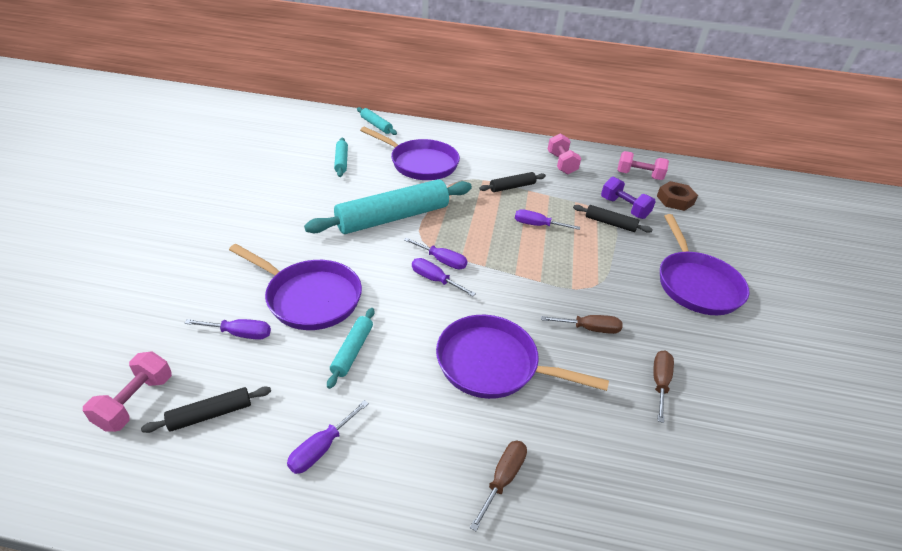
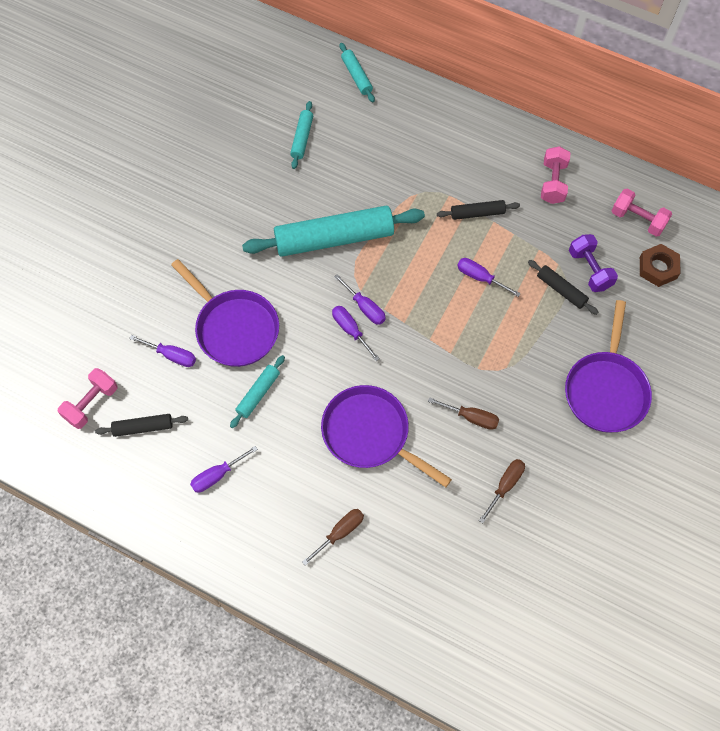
camera: 20 degrees right, 25 degrees up
(420, 163) = (388, 155): purple pan -> none

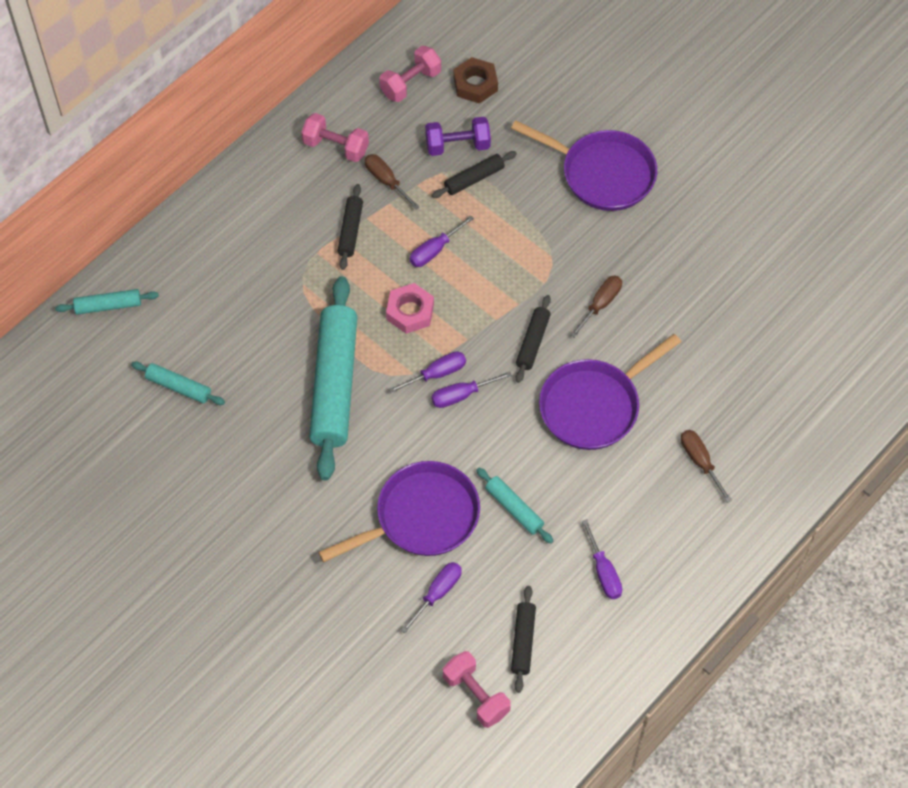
camera: 75 degrees left, 5 degrees down
(416, 274) = (410, 312): none -> pink nut
(417, 372) = (533, 342): none -> black rolling pin
(505, 486) = (685, 294): brown screwdriver -> brown screwdriver (386, 181)

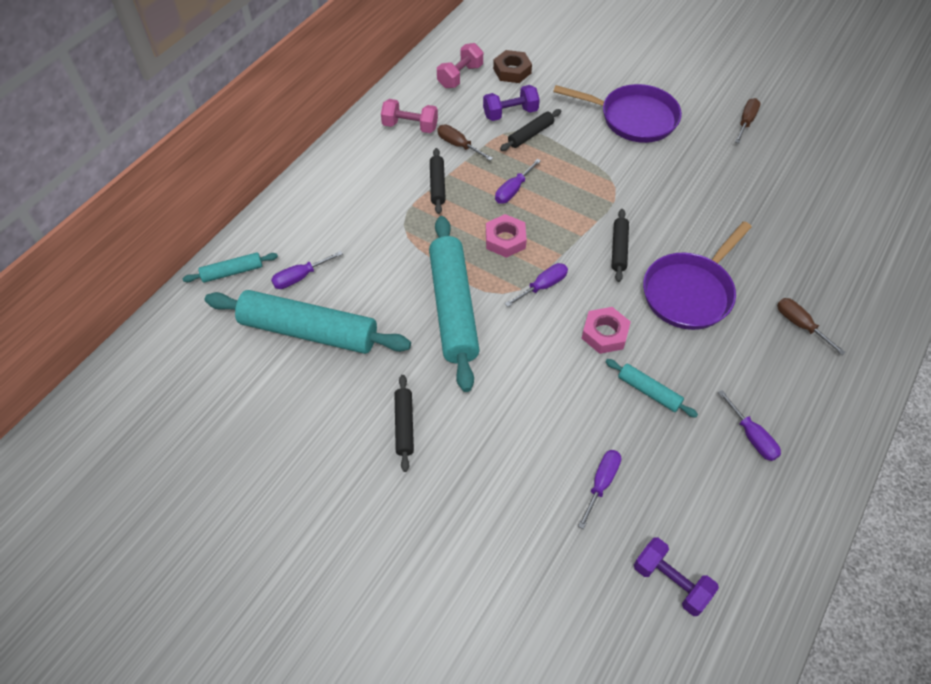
camera: 10 degrees left, 5 degrees down
(178, 387) = (309, 331): turquoise rolling pin -> turquoise rolling pin, size x2.16
(421, 517) = (564, 413): purple pan -> none
(461, 395) = (570, 300): purple screwdriver -> purple screwdriver (300, 277)
(476, 695) = (671, 582): pink dumbbell -> purple dumbbell
(487, 439) = (604, 334): none -> pink nut
(523, 641) = (699, 517): black rolling pin -> black rolling pin (404, 425)
(600, 304) = (666, 212): brown screwdriver -> brown screwdriver (746, 121)

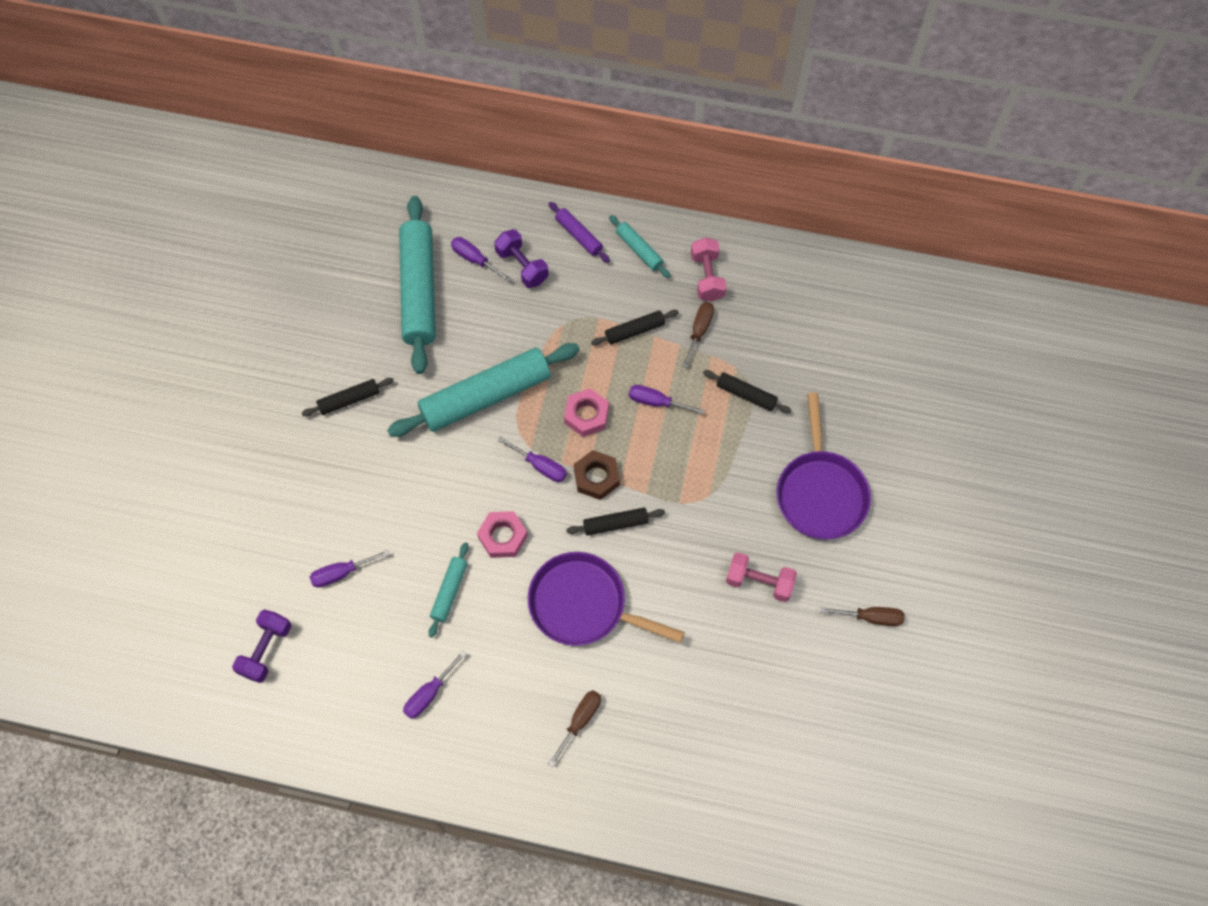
camera: 70 degrees right, 10 degrees up
(232, 272) = (461, 205): turquoise rolling pin -> turquoise rolling pin (639, 250)
(320, 195) = (579, 235): none -> purple rolling pin
(460, 76) = (807, 297): pink dumbbell -> pink dumbbell (759, 582)
(510, 113) = (770, 365): purple dumbbell -> purple dumbbell (522, 266)
(512, 71) = (841, 346): brown nut -> brown nut (596, 477)
(601, 483) = (341, 573): purple screwdriver -> purple screwdriver turned 150 degrees clockwise

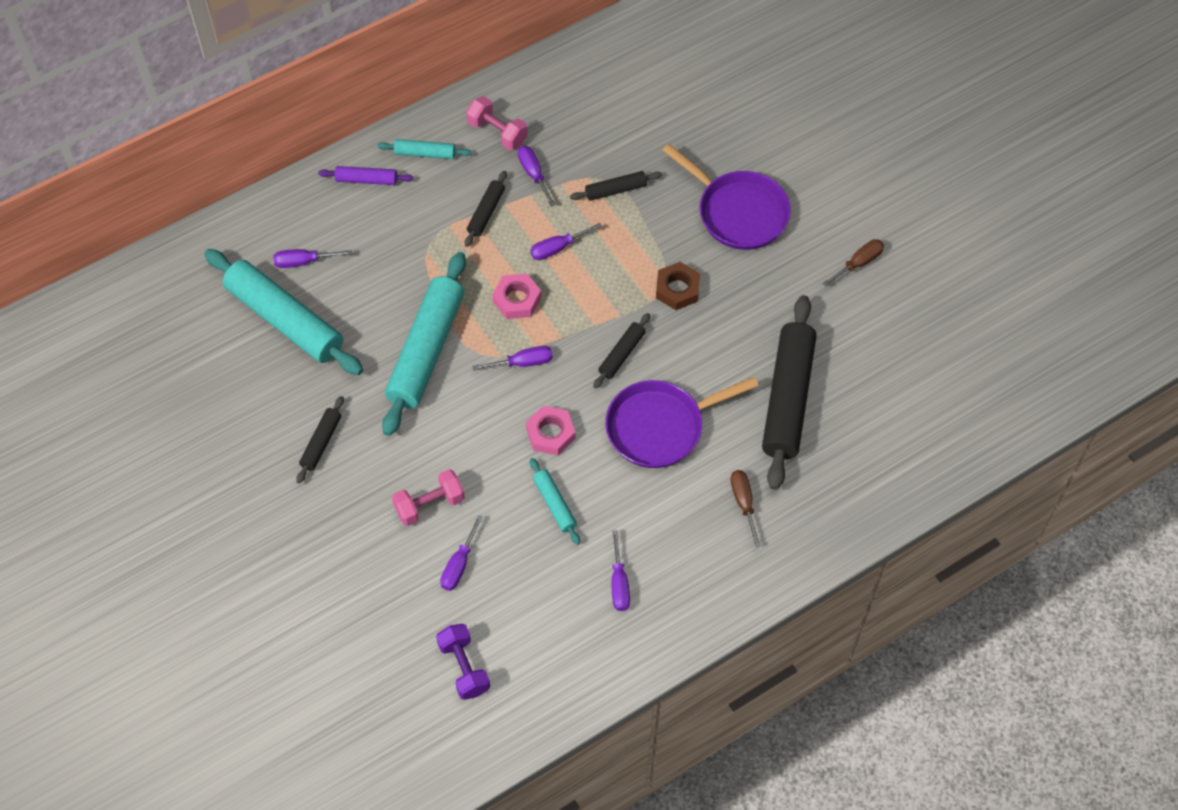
camera: 45 degrees left, 5 degrees down
(522, 266) = (347, 236): purple dumbbell -> none
(596, 477) = (572, 335): brown nut -> brown nut (677, 289)
(699, 331) = (533, 174): brown screwdriver -> purple screwdriver
(700, 672) = (788, 398): none -> black rolling pin
(759, 582) = (762, 305): pink dumbbell -> pink dumbbell (429, 504)

